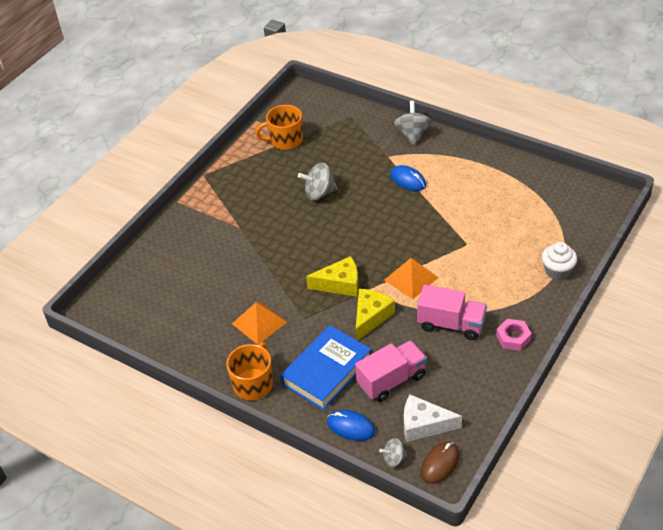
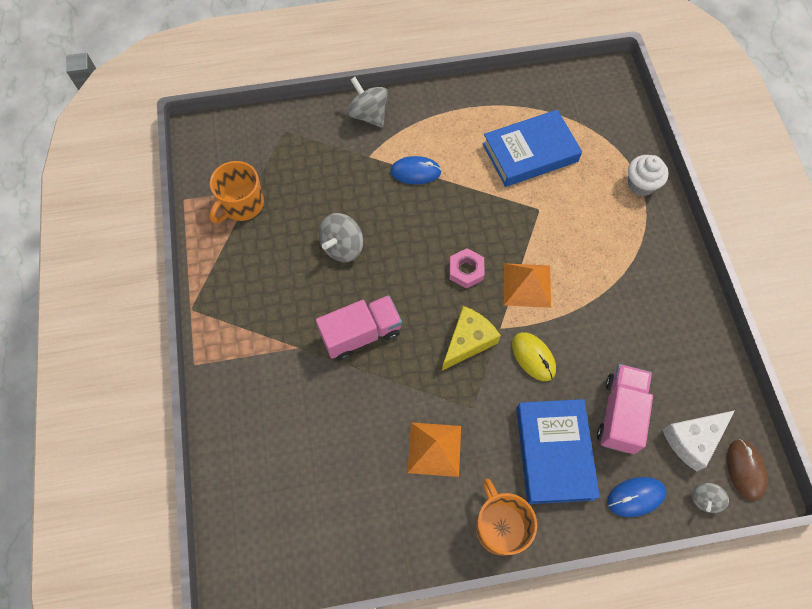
camera: 45 degrees left, 20 degrees up
(371, 317) = (533, 357): yellow cheese -> yellow mouse
(451, 324) = (610, 309): pink truck -> pink truck (361, 334)
(497, 211) = (530, 153): none -> blue book
(513, 338) = (673, 284): pink nut -> pink nut (466, 271)

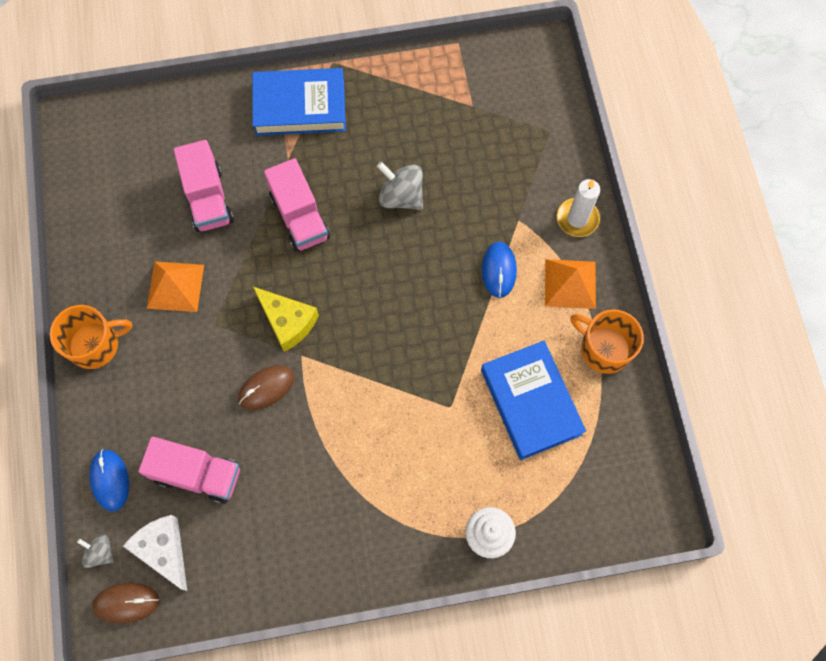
camera: 90 degrees right, 5 degrees up
(241, 204) = (453, 97): orange mug -> orange mug (604, 349)
(338, 423) = (208, 198): none -> pink truck
(368, 115) = (577, 219): grey spinning top -> white candle
(466, 271) = (371, 322): pink nut -> none
(527, 285) = (352, 387): orange pyramid -> orange pyramid (570, 283)
(533, 357) = (266, 388): yellow mouse -> brown mouse
(554, 452) = (162, 401): blue book -> blue book (300, 106)

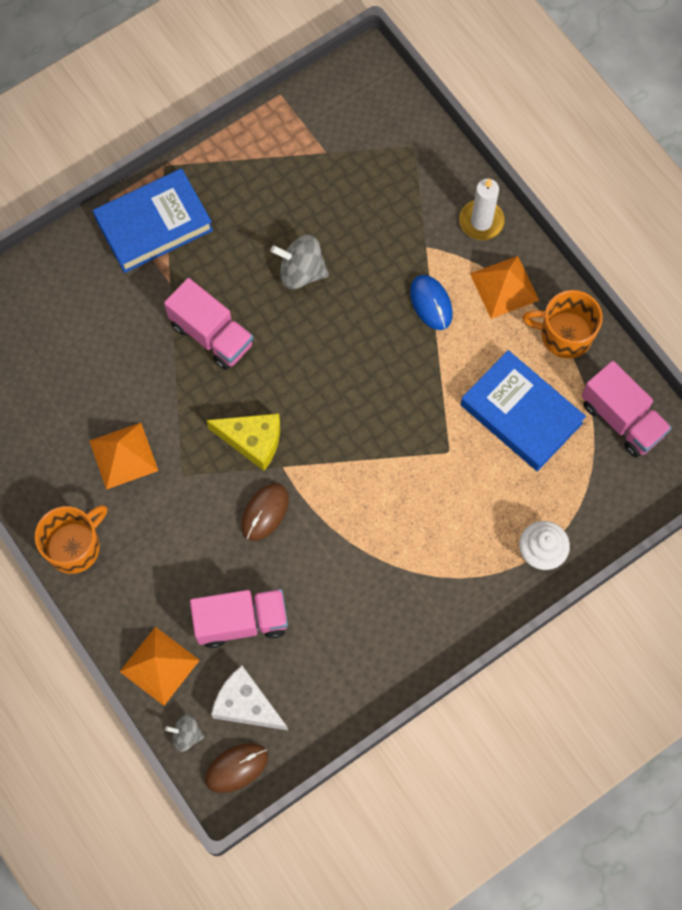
camera: 25 degrees left, 0 degrees up
(110, 480) = (159, 666): blue mouse -> orange pyramid
(208, 198) = (110, 356): pink truck -> pink truck (622, 419)

